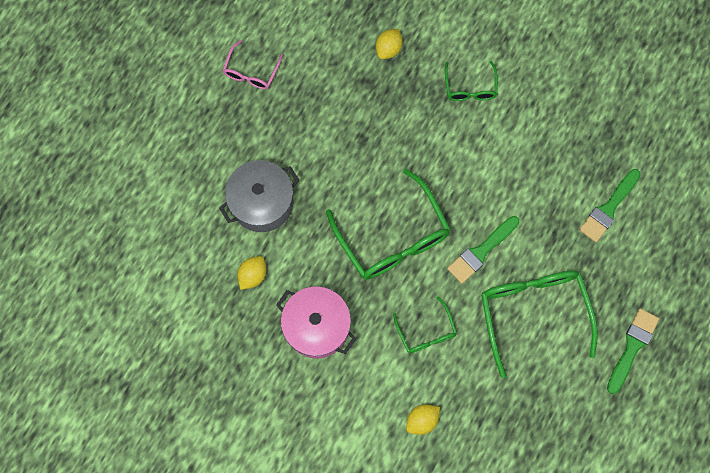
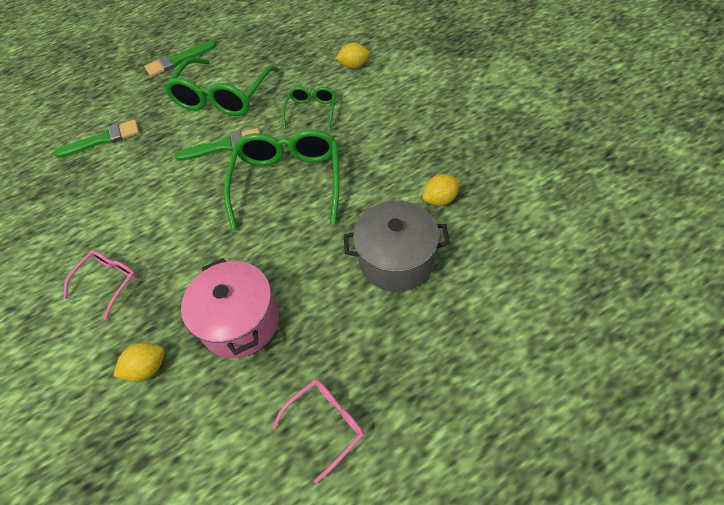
camera: 145 degrees left, 20 degrees down
(317, 326) = (400, 142): pink pot -> pink pot (240, 321)
(470, 87) = (108, 282): green glasses -> pink glasses

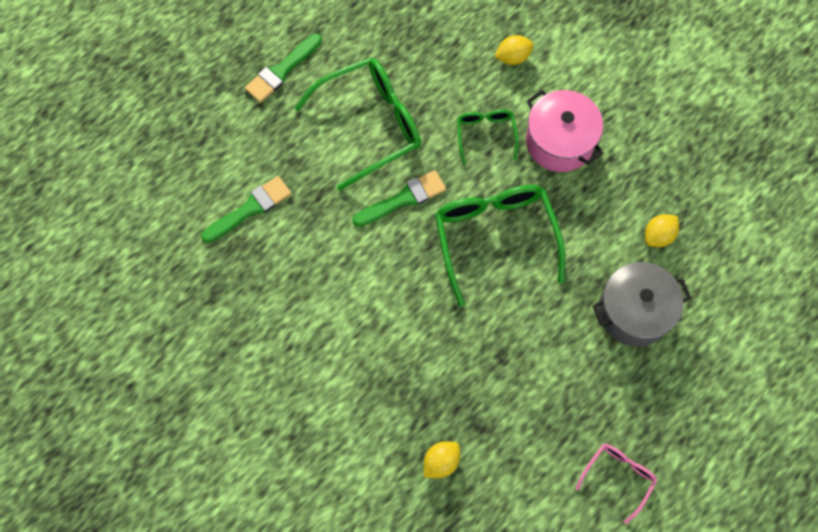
camera: 20 degrees left, 15 degrees up
(108, 282) = (356, 386): pink glasses -> none
(223, 97) = (369, 125): green glasses -> green glasses turned 120 degrees counterclockwise
(240, 321) = (508, 401): pink pot -> pink pot (559, 142)

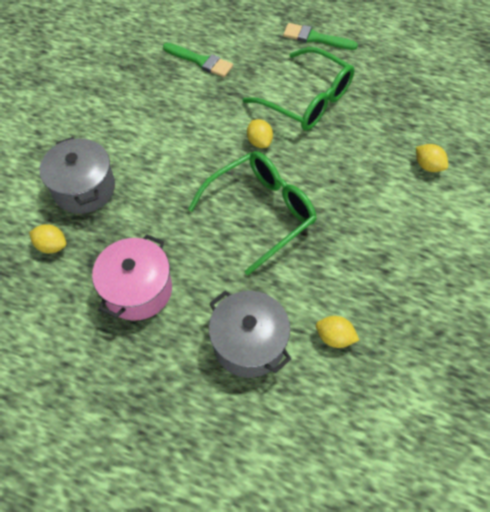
camera: 65 degrees right, 10 degrees down
(379, 404) = (84, 188): none -> grey pot
(404, 198) = (259, 142): green brush -> yellow lemon
(486, 135) = (346, 173): green glasses -> none
(559, 142) = (375, 226): pink pot -> pink pot (138, 289)
(618, 477) = (85, 387): pink glasses -> none

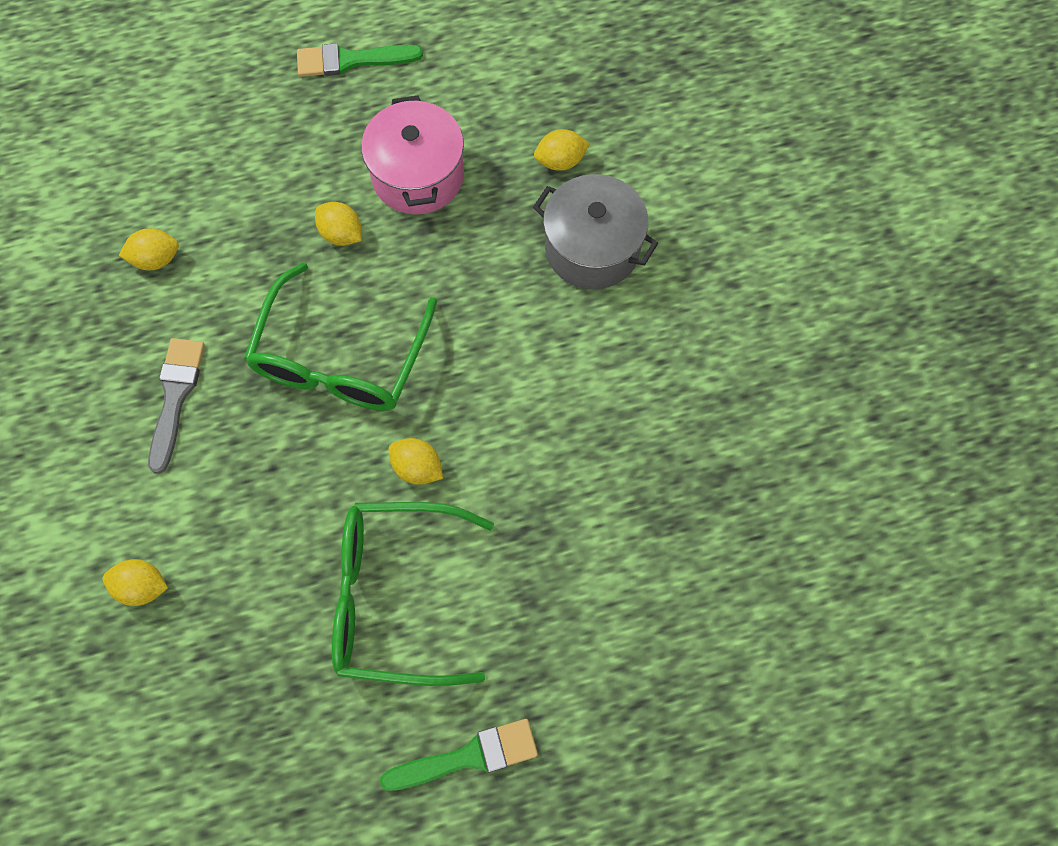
camera: 145 degrees right, 10 degrees up
(200, 61) = (620, 564): green brush -> green brush (351, 60)
(210, 281) = (341, 234): none -> yellow lemon
(249, 343) = (250, 196): grey pot -> none
(365, 245) = (175, 396): none -> grey brush

